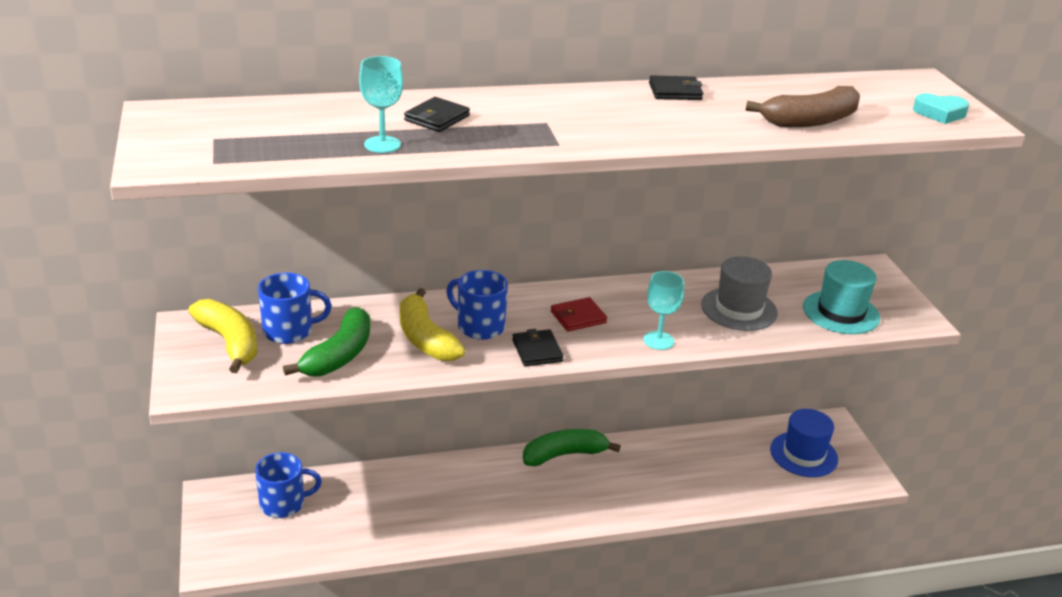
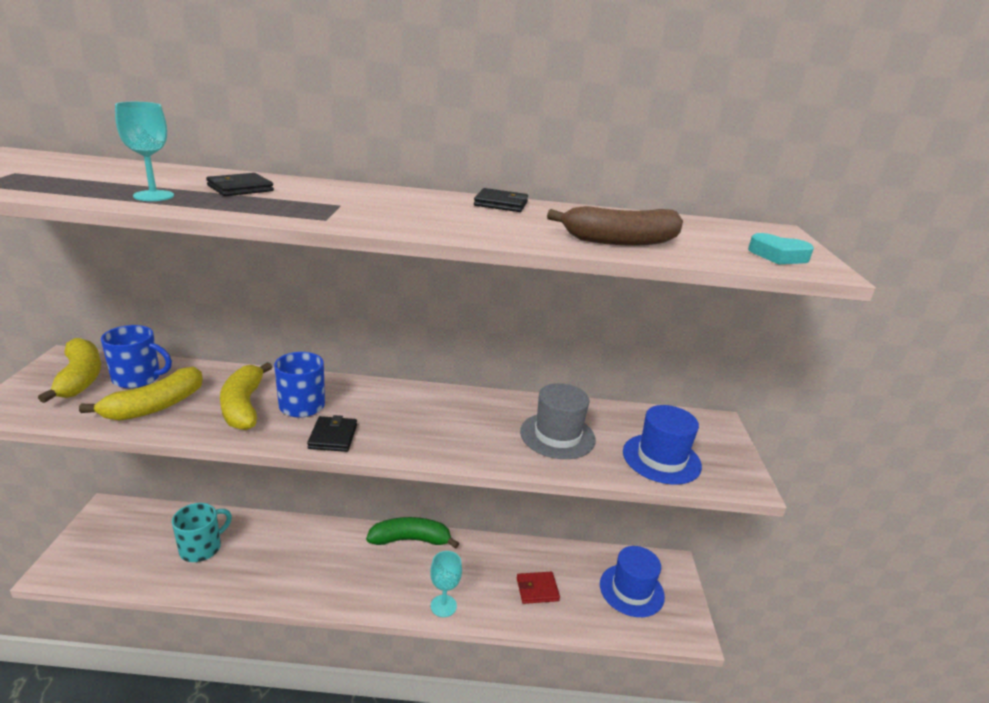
camera: 15 degrees right, 5 degrees down
(283, 504) = (153, 530): blue mug -> none
(339, 355) = (155, 406): green banana -> yellow banana
(351, 509) = (201, 548): none -> turquoise mug
(578, 317) = (397, 414): red wallet -> red wallet (537, 589)
(658, 340) = (456, 450): turquoise goblet -> turquoise goblet (443, 606)
(841, 312) = (661, 459): turquoise hat -> blue hat

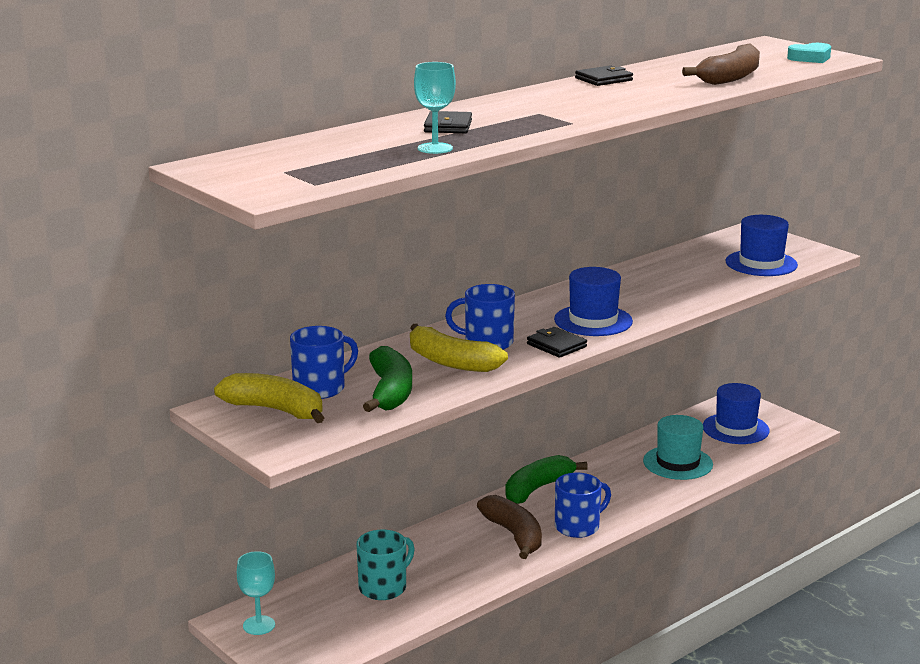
camera: 40 degrees left, 5 degrees down
(155, 406) = (390, 392): yellow banana -> green banana
(201, 548) = (384, 587): turquoise mug -> turquoise mug turned 45 degrees clockwise
(332, 567) = (514, 535): none -> brown banana
(379, 593) = (578, 526): none -> blue mug
(408, 431) = (593, 321): none -> blue hat
(443, 606) = (635, 506): turquoise goblet -> turquoise goblet (259, 625)
(537, 589) = (678, 463): red wallet -> turquoise hat
(557, 435) = (682, 280): grey hat -> none

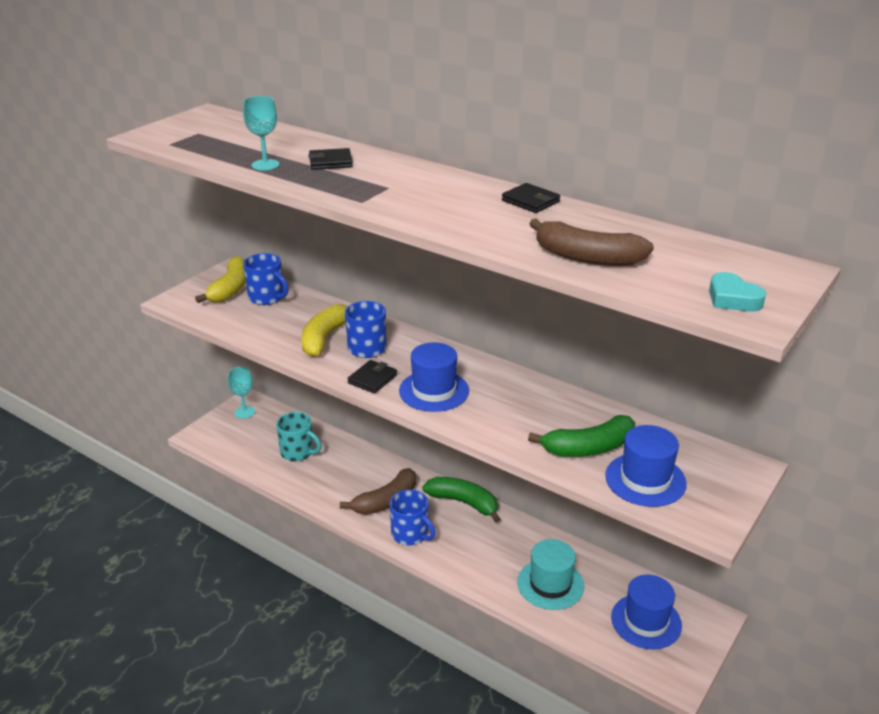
camera: 75 degrees right, 10 degrees up
(390, 392) = (266, 322): green banana -> green banana (588, 448)

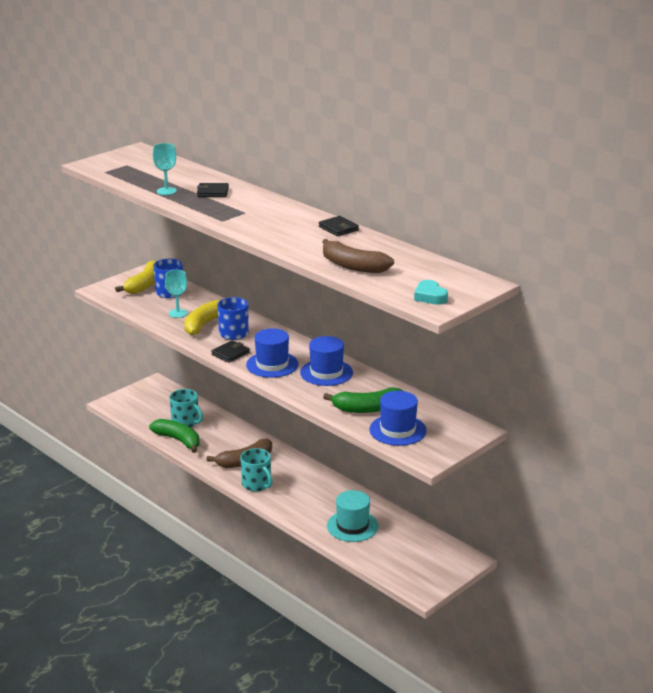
camera: 10 degrees right, 5 degrees down
(244, 412) = (150, 390): turquoise goblet -> turquoise goblet (178, 313)
(410, 534) = (257, 484): blue mug -> turquoise mug
(463, 502) = (305, 468): green banana -> green banana (178, 440)
(646, 621) = (415, 556): blue hat -> blue hat (326, 372)

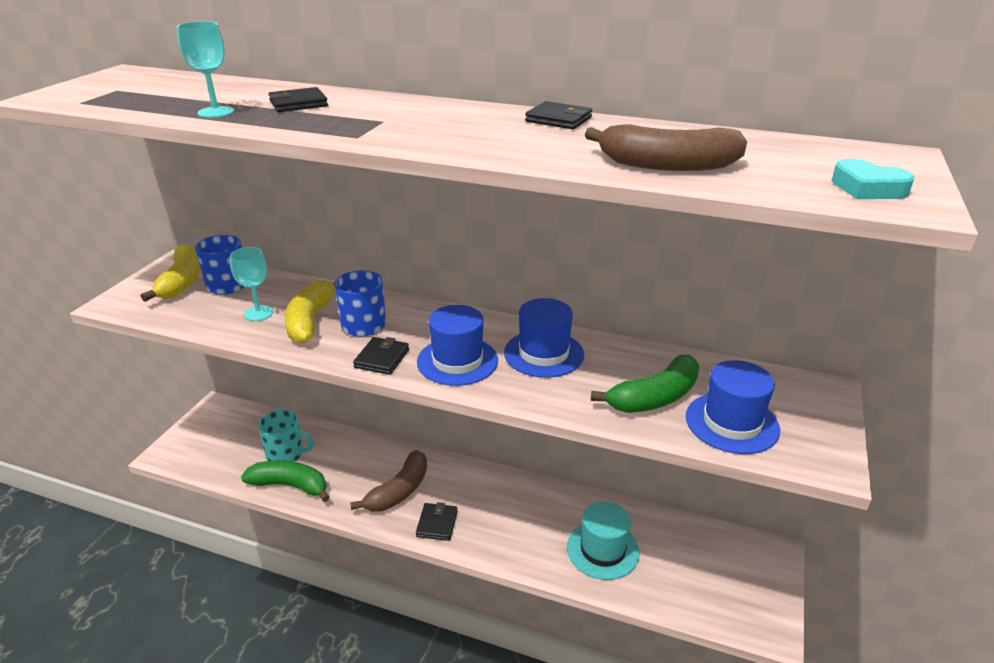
camera: 25 degrees left, 5 degrees up
(257, 484) = (437, 523): turquoise mug -> black wallet

